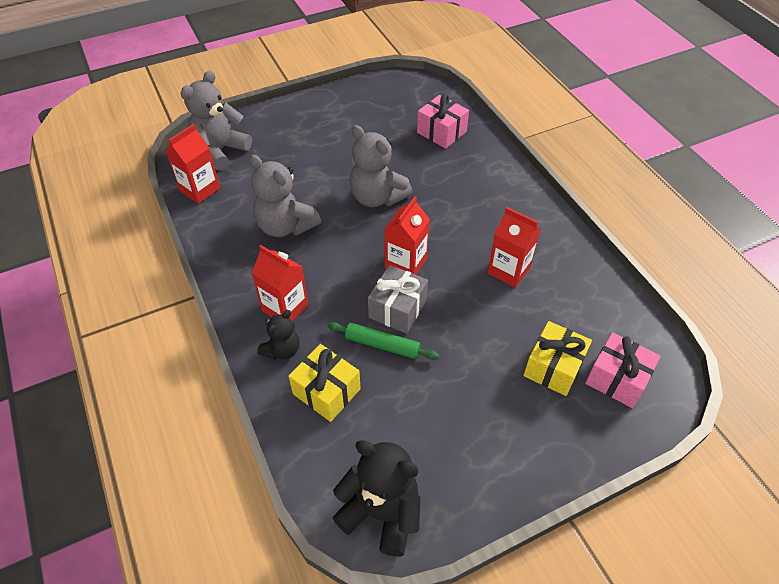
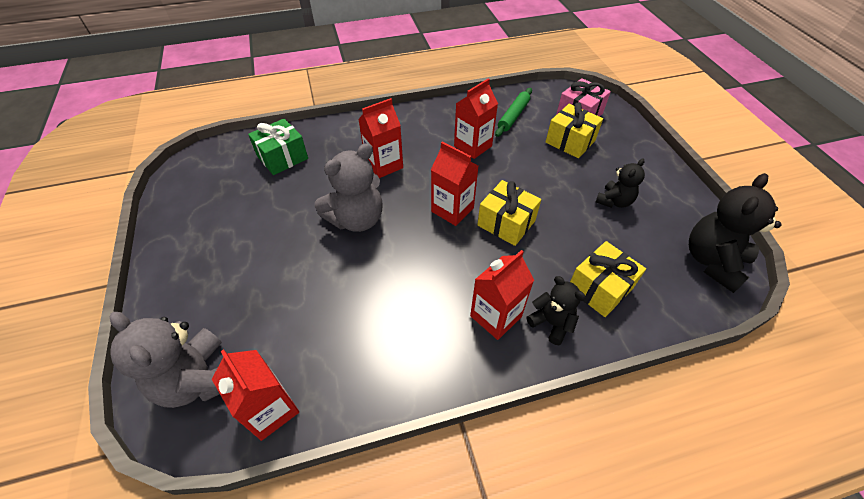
camera: 80 degrees left, 0 degrees up
(285, 226) = (374, 307): grey teddy bear -> none
(382, 345) = (547, 240): green rolling pin -> green rolling pin (513, 116)
(397, 309) = (506, 223): grey gift -> yellow gift
(441, 132) = (282, 157): pink gift -> green gift
(454, 202) = (384, 165): none -> red carton
(456, 412) = (614, 201): none -> black teddy bear

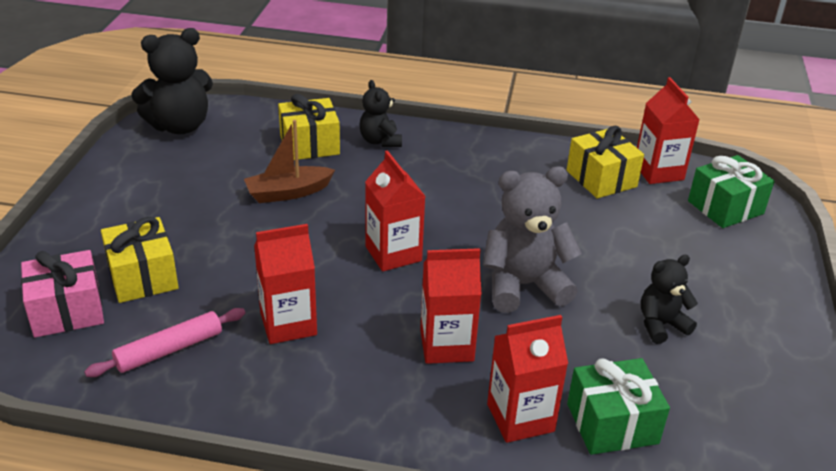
camera: 155 degrees left, 15 degrees down
(200, 379) = (725, 207): grey teddy bear -> green gift
(495, 316) = (426, 159): red carton -> red carton (520, 418)
(506, 223) = (342, 219): yellow gift -> yellow gift (601, 179)
(513, 116) = (169, 350): green rolling pin -> pink rolling pin
(562, 230) = (288, 193): none -> brown boat
(614, 201) = (194, 195): black teddy bear -> black teddy bear (661, 325)

